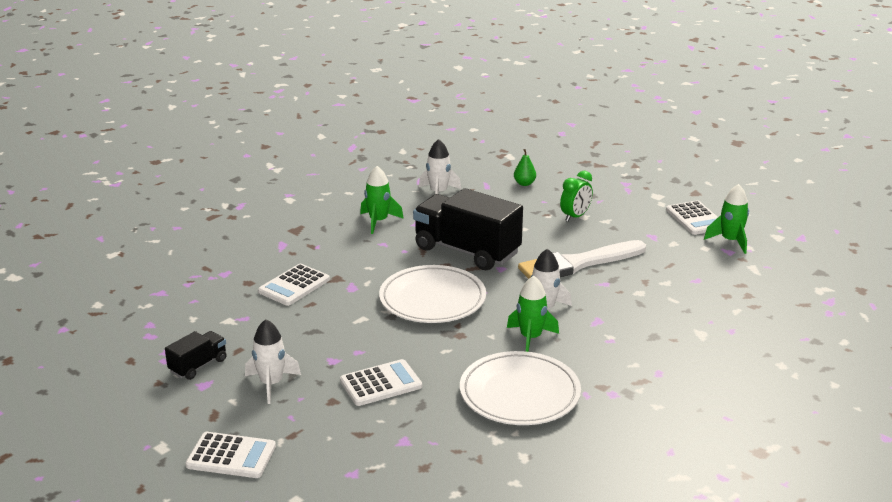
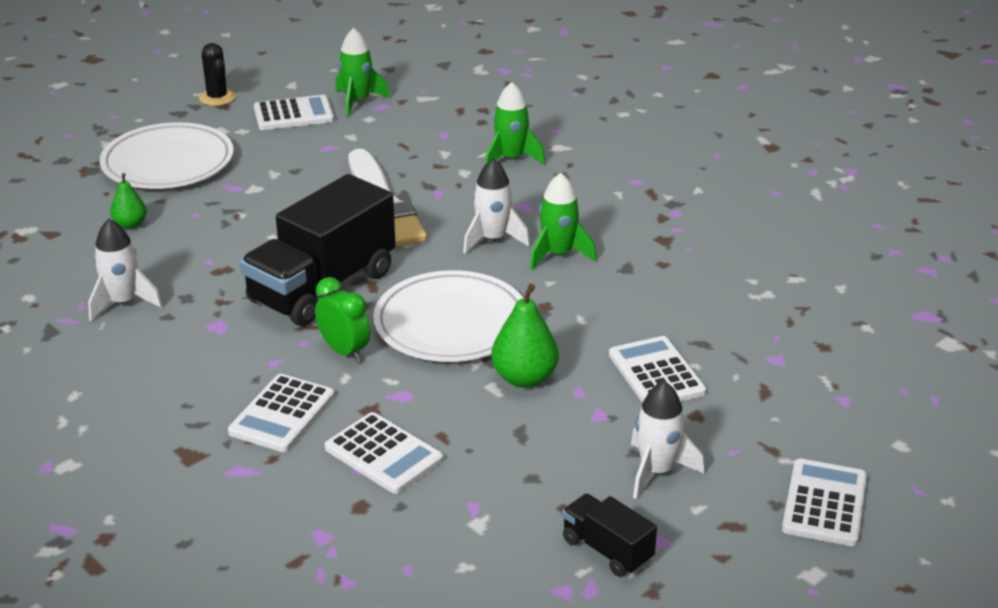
camera: 85 degrees left, 5 degrees up
(332, 251) = (282, 414): none -> white calculator
(372, 330) = (524, 378): none -> green pear
(378, 221) = (197, 365): green rocket -> green rocket (511, 159)
(519, 393) = (676, 271): white plate -> white plate (168, 162)
(575, 217) = (253, 194): green clock -> green clock (344, 351)
(705, 189) = (217, 98): none -> black cactus

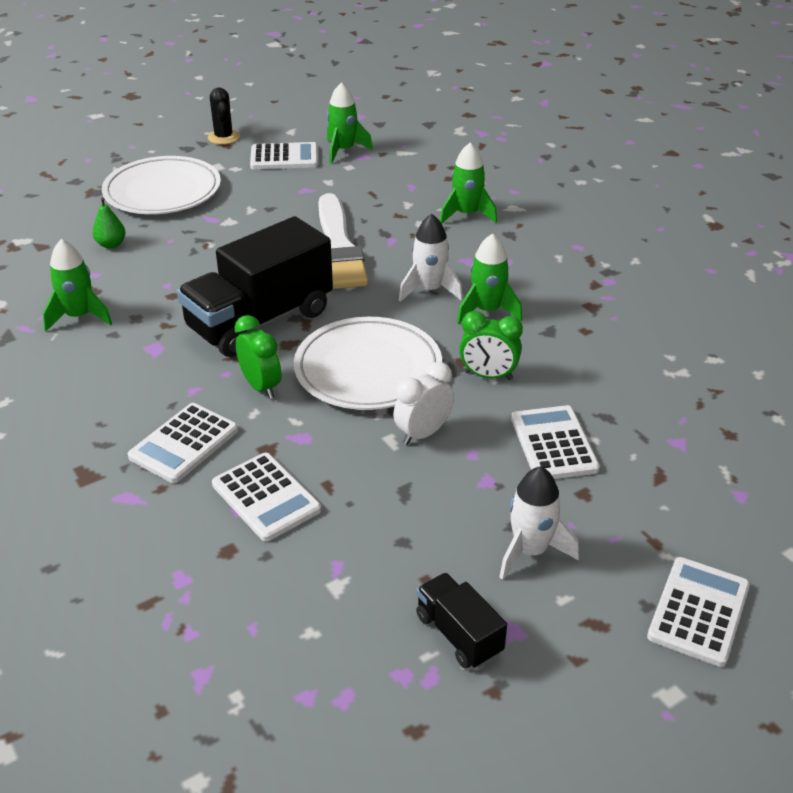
camera: 10 degrees right, 5 degrees up
(123, 302) = (79, 317): white rocket -> green rocket
(524, 378) = (423, 433): green pear -> white clock
(575, 317) = (488, 376): none -> green clock

